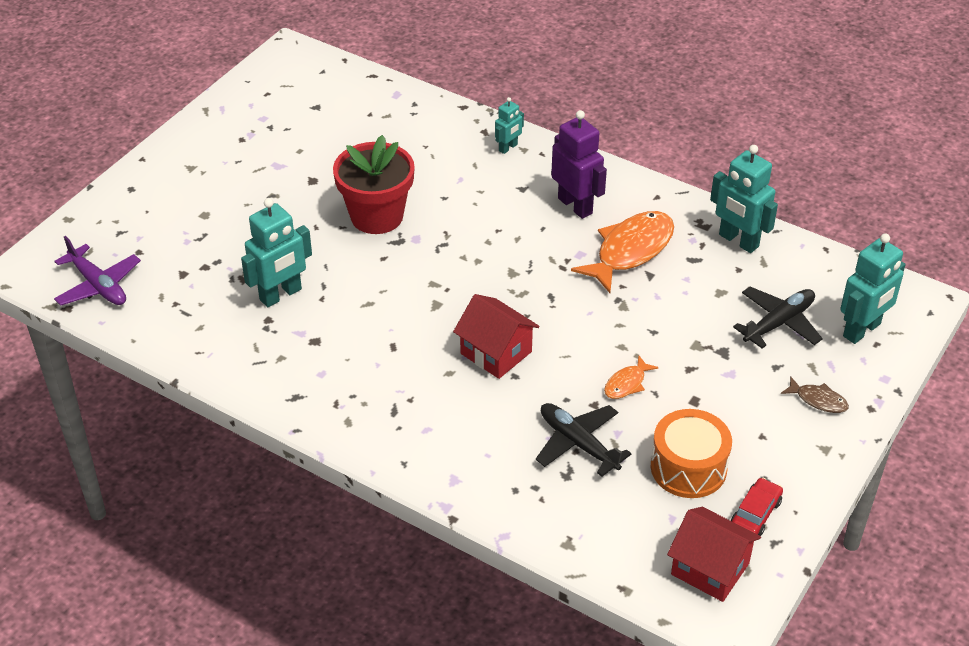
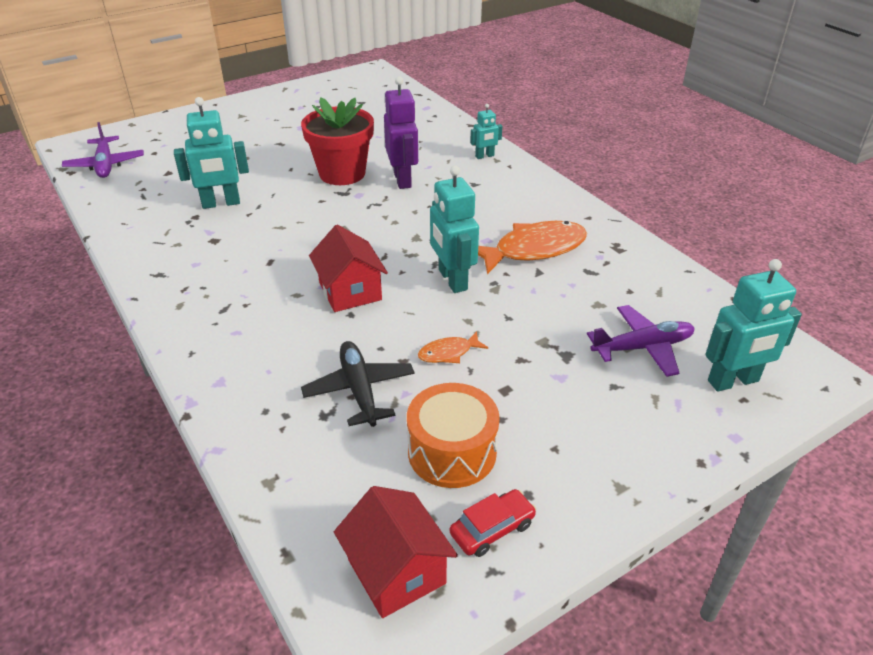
camera: 25 degrees right, 5 degrees down
(575, 206) = (510, 206): purple robot -> purple robot (403, 180)
(738, 241) = (644, 269): turquoise robot -> turquoise robot (452, 280)
(779, 323) = (643, 347): black plane -> purple plane
(818, 400) = (642, 433): brown fish -> none

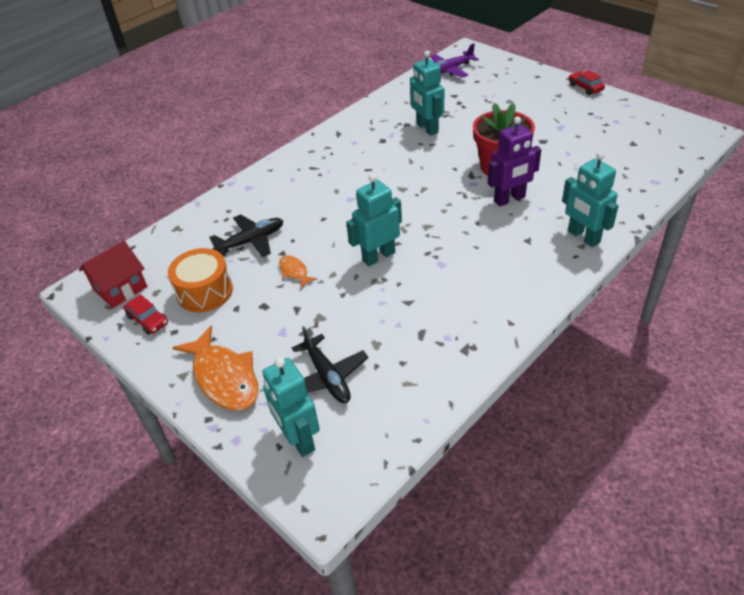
camera: 80 degrees right, 5 degrees up
(243, 100) = (585, 87): none -> red car
(350, 291) = (347, 212): red house -> none
(484, 156) = (583, 237): turquoise robot -> turquoise robot, size x1.83
(534, 249) = (439, 294): orange fish -> orange fish (224, 377)
(643, 347) = (327, 377): purple plane -> black plane

